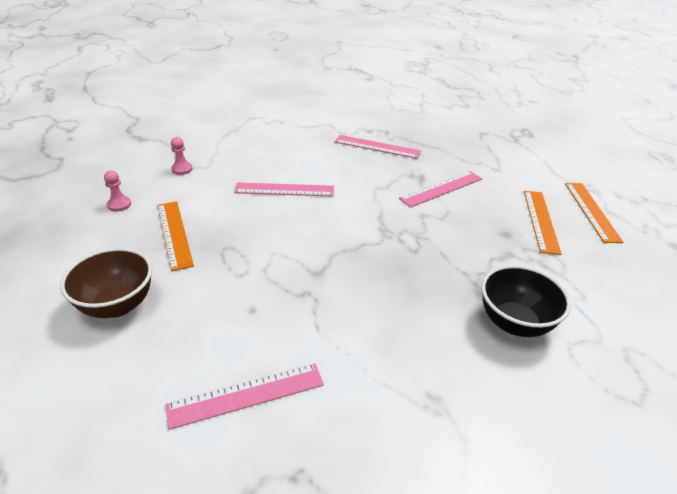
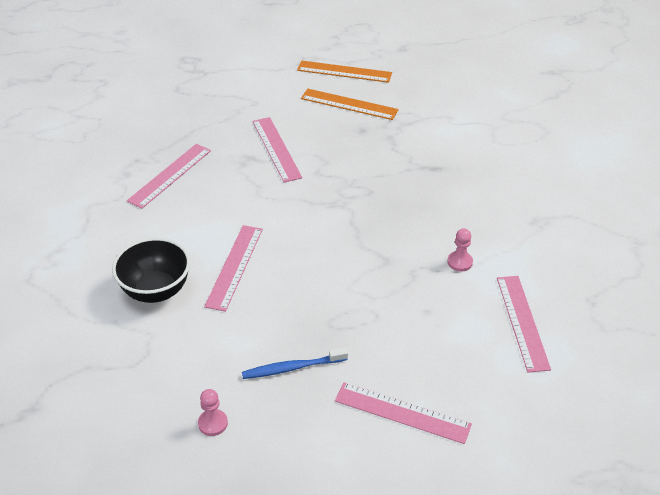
camera: 75 degrees left, 5 degrees up
(117, 305) = (402, 412): brown bowl -> pink ruler
(174, 234) = (293, 368): orange ruler -> blue toothbrush
(182, 169) = (147, 360): pink pawn -> pink pawn (460, 262)
(514, 323) = (470, 160): black bowl -> black bowl (156, 291)

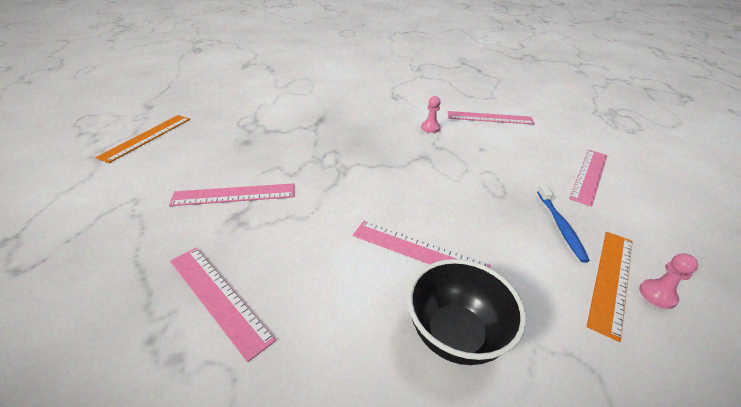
camera: 80 degrees left, 5 degrees down
(349, 104) = (201, 142): orange ruler -> orange ruler (612, 279)

